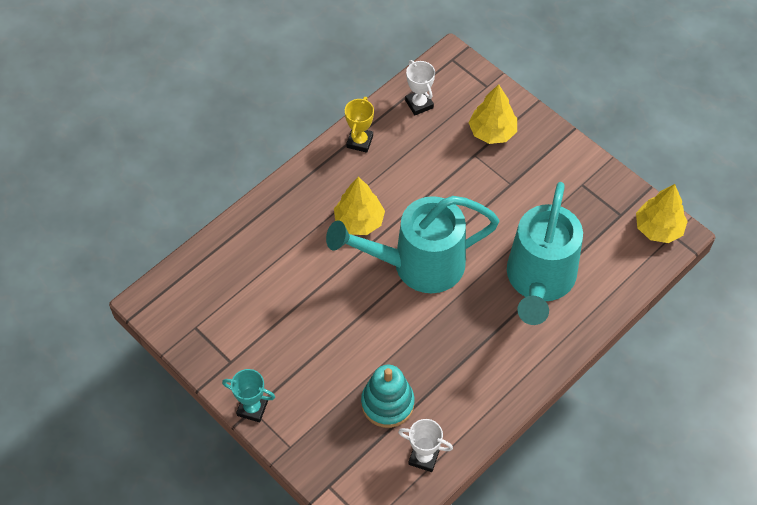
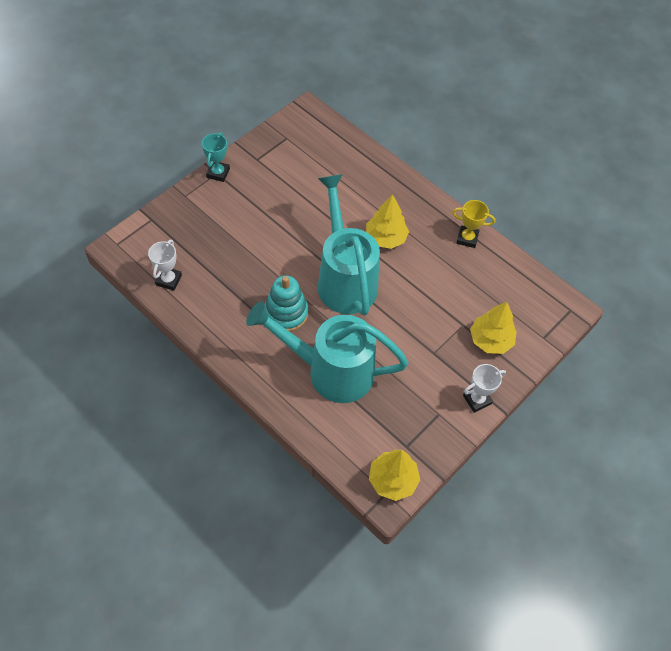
camera: 85 degrees right, 0 degrees up
(387, 403) = (217, 256): turquoise stacking toy -> turquoise stacking toy (286, 313)
(419, 104) = (514, 282): white trophy -> white trophy (477, 399)

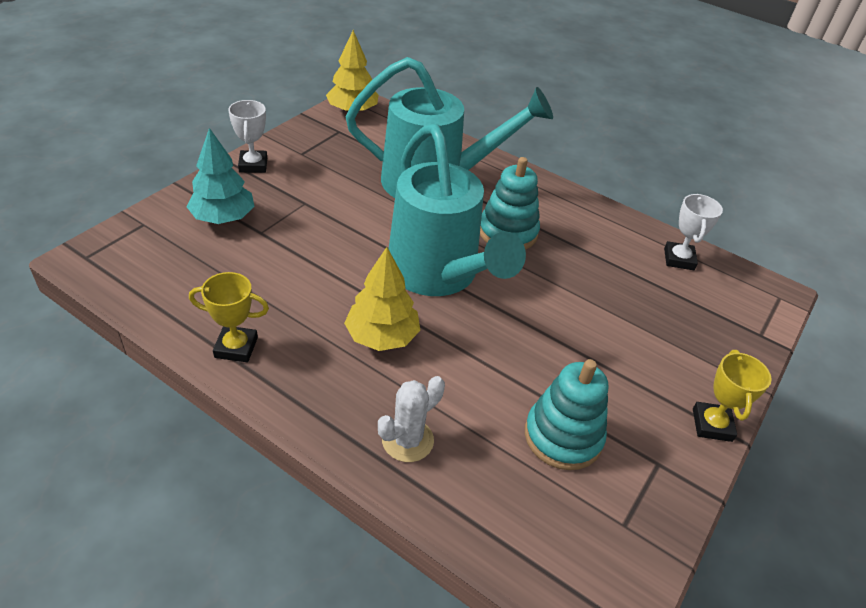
camera: 170 degrees right, 15 degrees down
(218, 173) = (712, 425): turquoise trophy -> yellow trophy
(300, 175) = (563, 436): none -> turquoise stacking toy
(378, 182) = (407, 440): none -> white cactus
(477, 399) = (253, 165): white trophy -> white trophy turned 60 degrees counterclockwise
(490, 340) = (223, 218): yellow tree -> turquoise tree

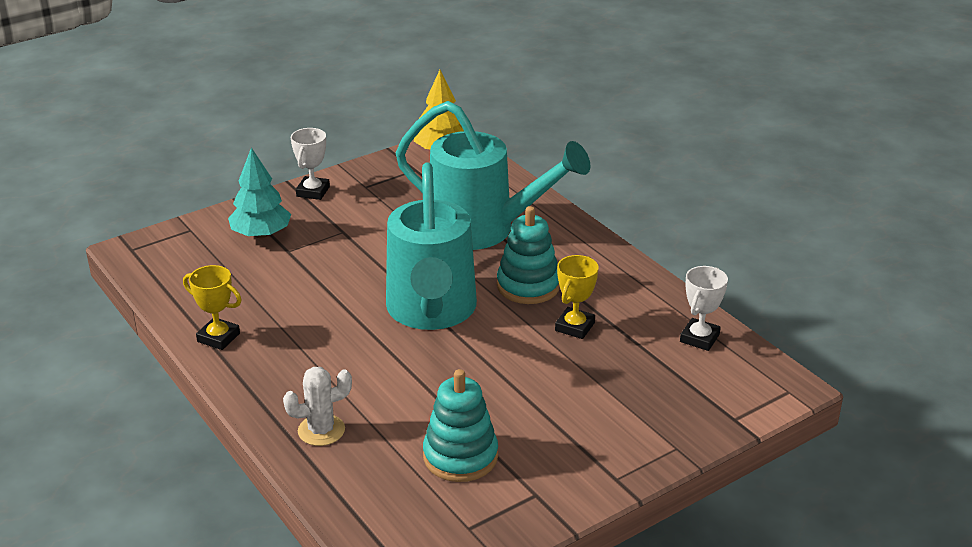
camera: 25 degrees right, 10 degrees down
(382, 337) = (347, 352): yellow tree -> none
(712, 425) = (614, 478): yellow trophy -> yellow trophy (575, 327)

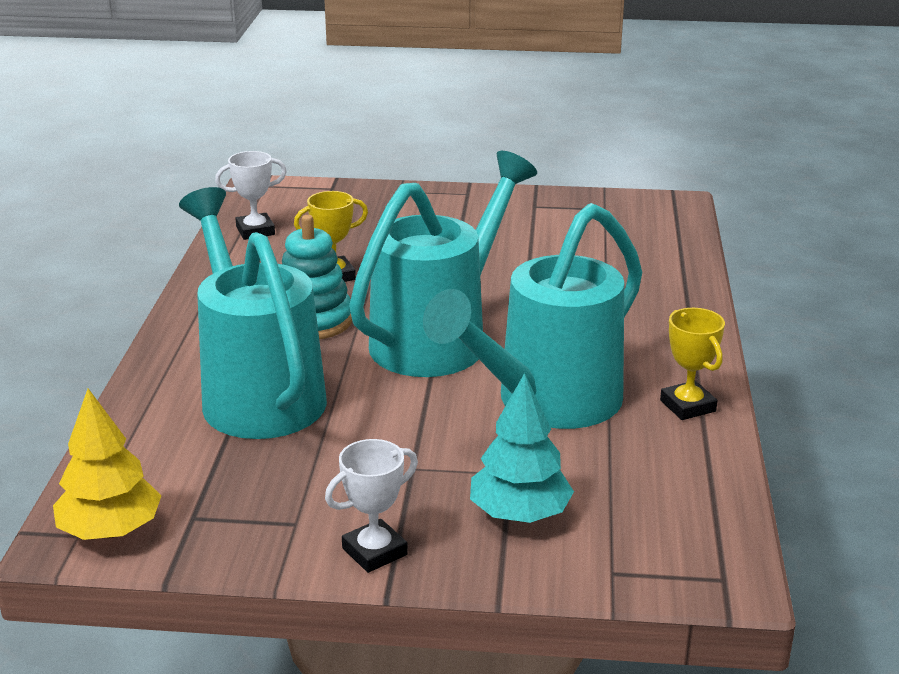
camera: 140 degrees left, 5 degrees down
(310, 299) = (547, 403): none -> turquoise watering can
(321, 430) = (655, 294): white cactus -> none
(460, 456) = (560, 240): turquoise stacking toy -> none

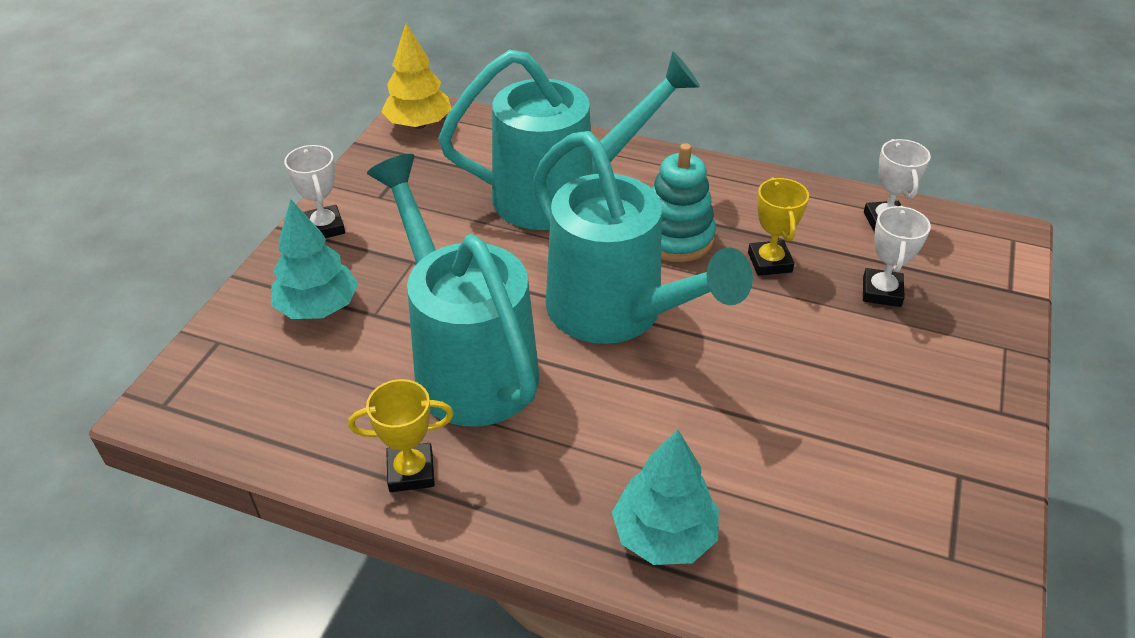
camera: 105 degrees right, 15 degrees up
(355, 231) = (881, 292): none -> white trophy
(661, 294) = (664, 535): none -> turquoise tree

